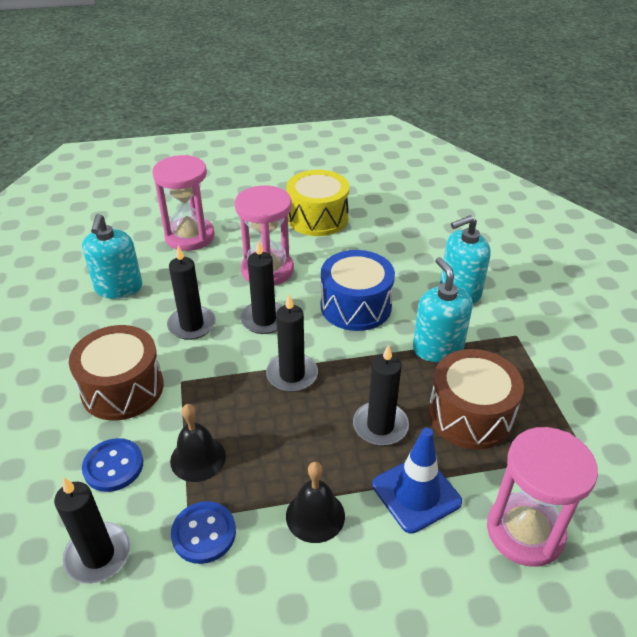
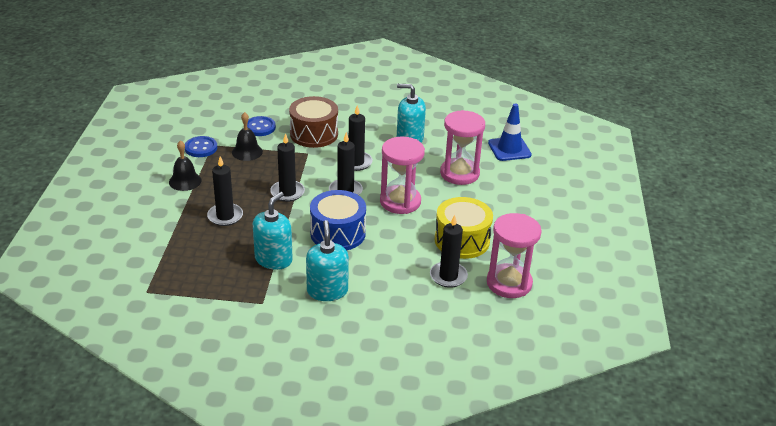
camera: 105 degrees right, 5 degrees down
(98, 555) = (212, 120): black candle -> black candle (448, 276)
(416, 493) = (172, 216): blue traffic cone -> blue traffic cone (509, 149)
(438, 348) = (273, 259): turquoise soap dispenser -> turquoise soap dispenser turned 60 degrees counterclockwise
(470, 415) = (208, 254): brown drum -> none
(525, 531) = (120, 246): pink hourglass -> pink hourglass (509, 283)

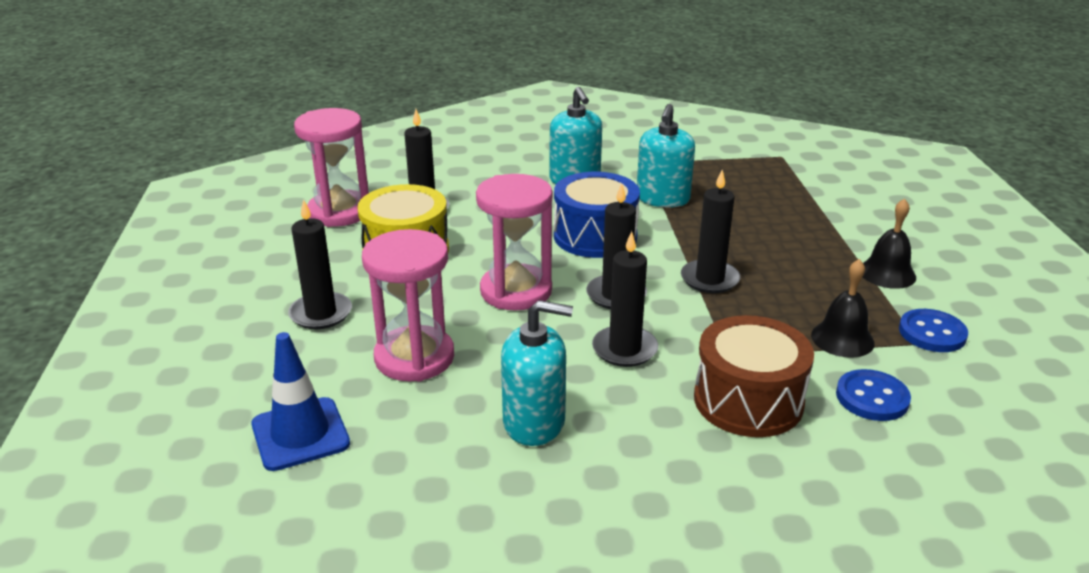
camera: 170 degrees right, 5 degrees down
(225, 216) = (772, 235): black candle -> black candle (321, 314)

